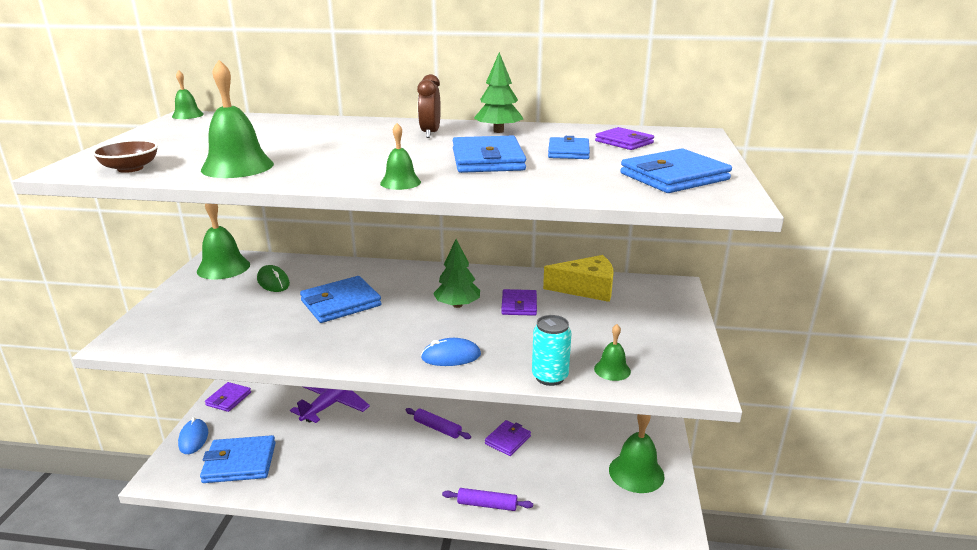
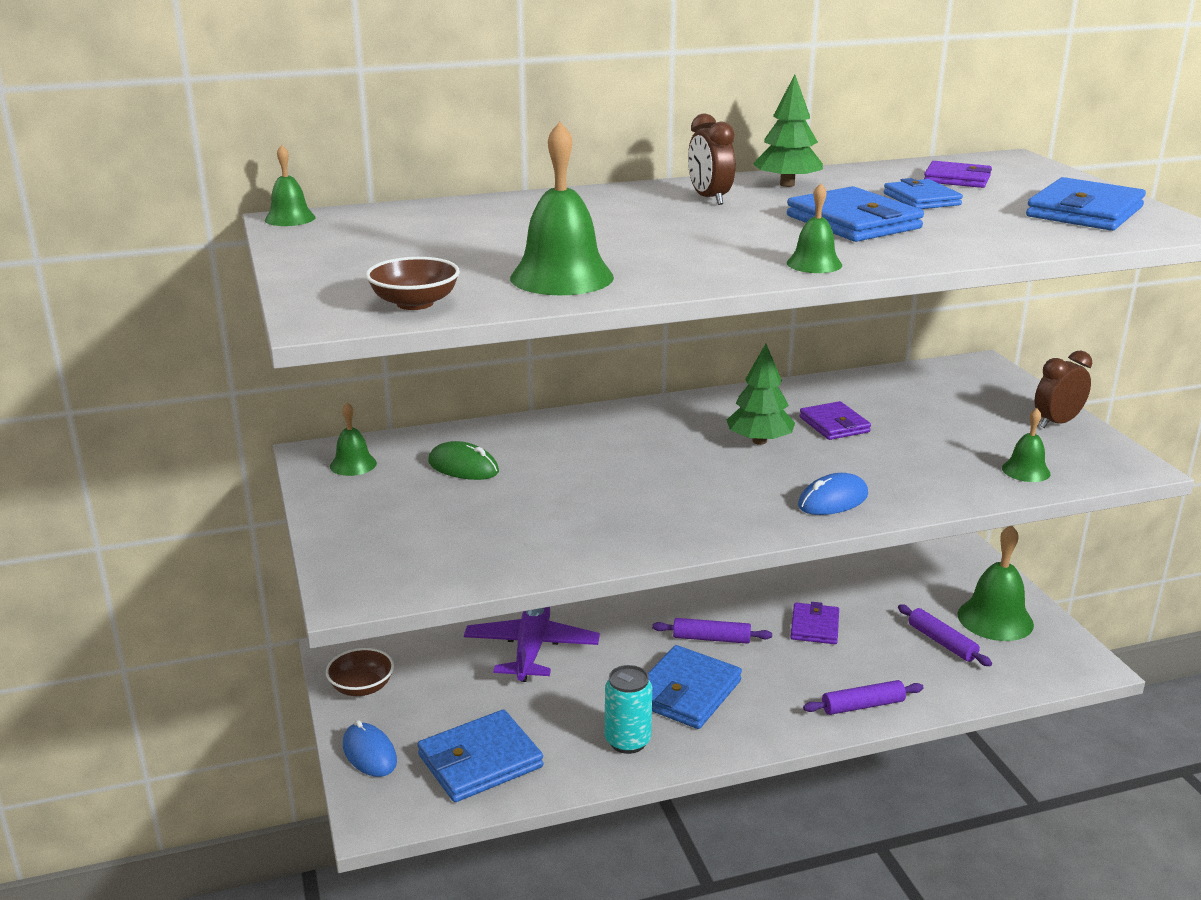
camera: 25 degrees left, 0 degrees up
(223, 267) = (353, 464): green bell -> green bell, size x0.55
(228, 399) = (362, 687): purple wallet -> brown bowl
(341, 303) = (603, 472): blue wallet -> blue wallet (686, 692)
(550, 377) = (971, 494): turquoise can -> turquoise can (628, 741)
(582, 477) = (942, 642): none -> purple rolling pin
(586, 289) = (888, 389): yellow cheese -> none
(680, 340) = (1057, 423): none -> brown clock

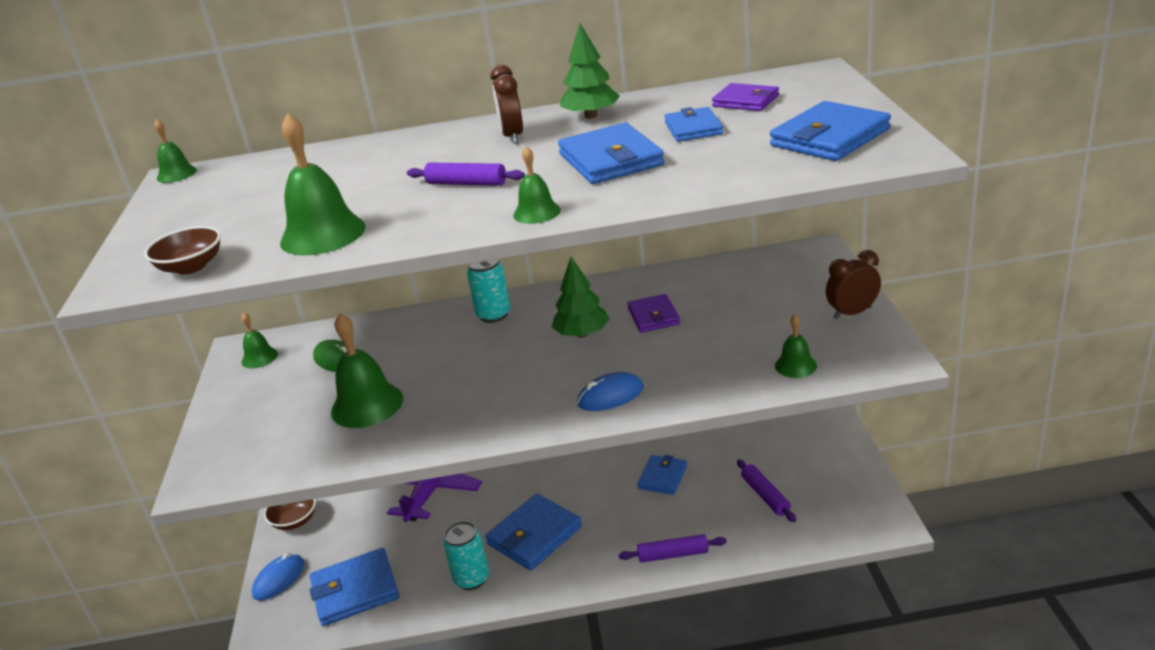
camera: 15 degrees right, 5 degrees up
(369, 753) = (279, 579): blue mouse -> blue mouse turned 60 degrees clockwise
(637, 422) = (493, 315): none -> turquoise can
(711, 638) = (574, 486): purple rolling pin -> purple rolling pin (466, 183)
(814, 627) = (662, 477): purple wallet -> blue wallet
(995, 619) = (821, 474): green bell -> green bell (367, 405)

